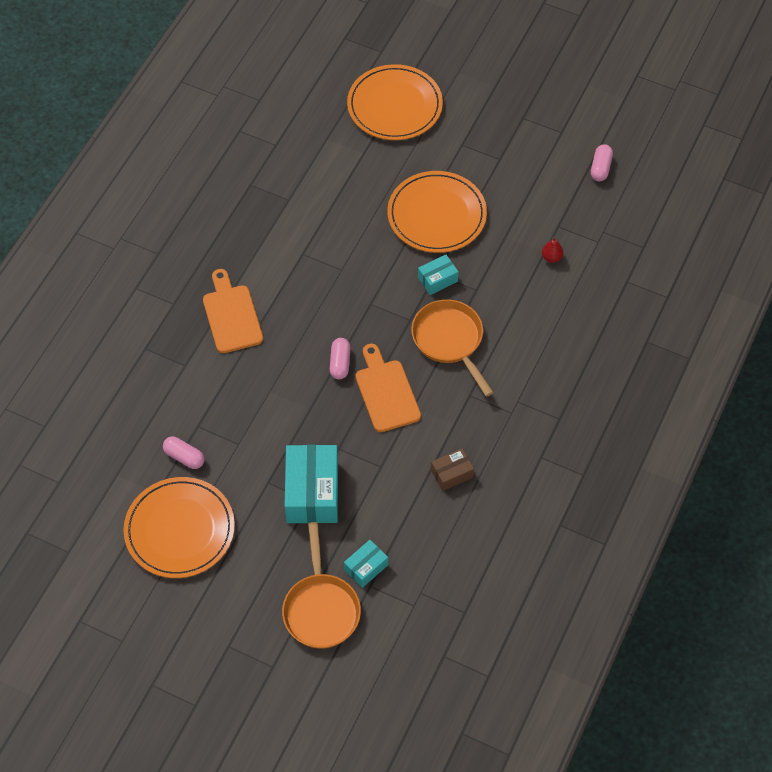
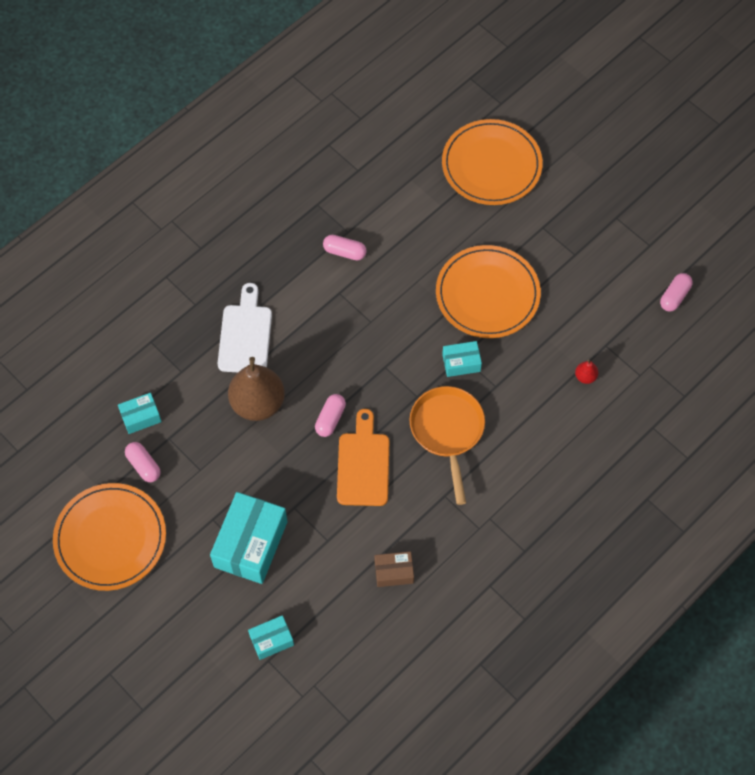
camera: 20 degrees right, 5 degrees up
(164, 416) = (141, 417): none -> turquoise box
(231, 315) = (245, 335): orange cutting board -> white cutting board
(268, 370) = (258, 403): none -> brown pear
(293, 217) = (344, 252): none -> pink capsule
(321, 609) = (212, 667): orange pan -> none

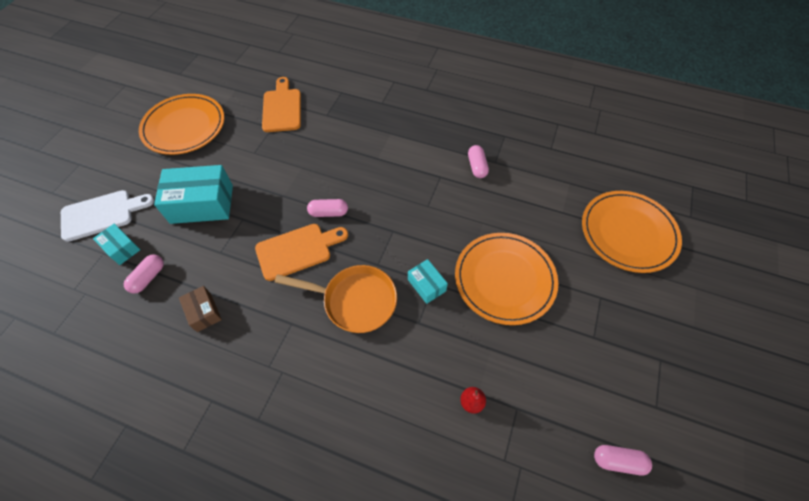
camera: 65 degrees right, 5 degrees down
(141, 417) = (282, 108): turquoise box -> orange cutting board
(144, 465) = (245, 123): pink capsule -> pink capsule (148, 277)
(245, 335) = (373, 137): white cutting board -> white cutting board (102, 214)
(258, 403) = (321, 164): brown pear -> none
(447, 431) = (355, 301): orange pan -> orange pan turned 45 degrees clockwise

